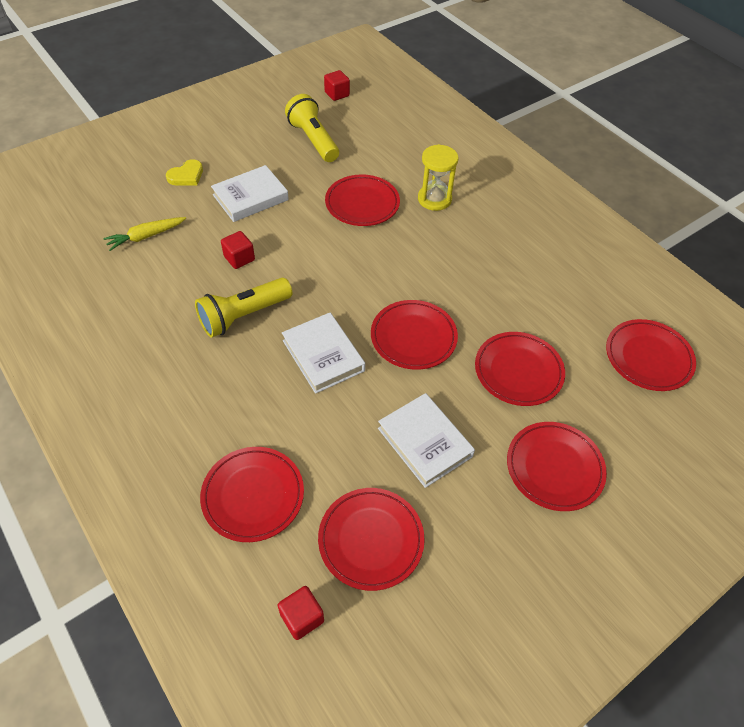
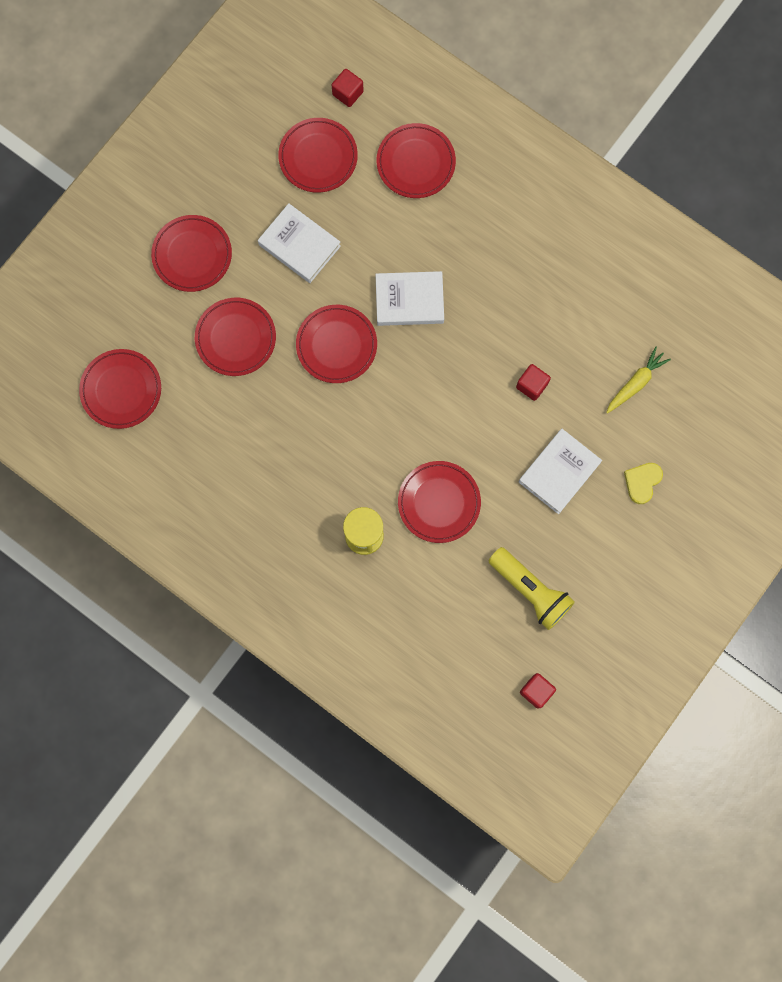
camera: 165 degrees right, 25 degrees up
(243, 316) = (496, 320): yellow flashlight -> none
(323, 355) = (409, 300): white book -> white book turned 45 degrees counterclockwise

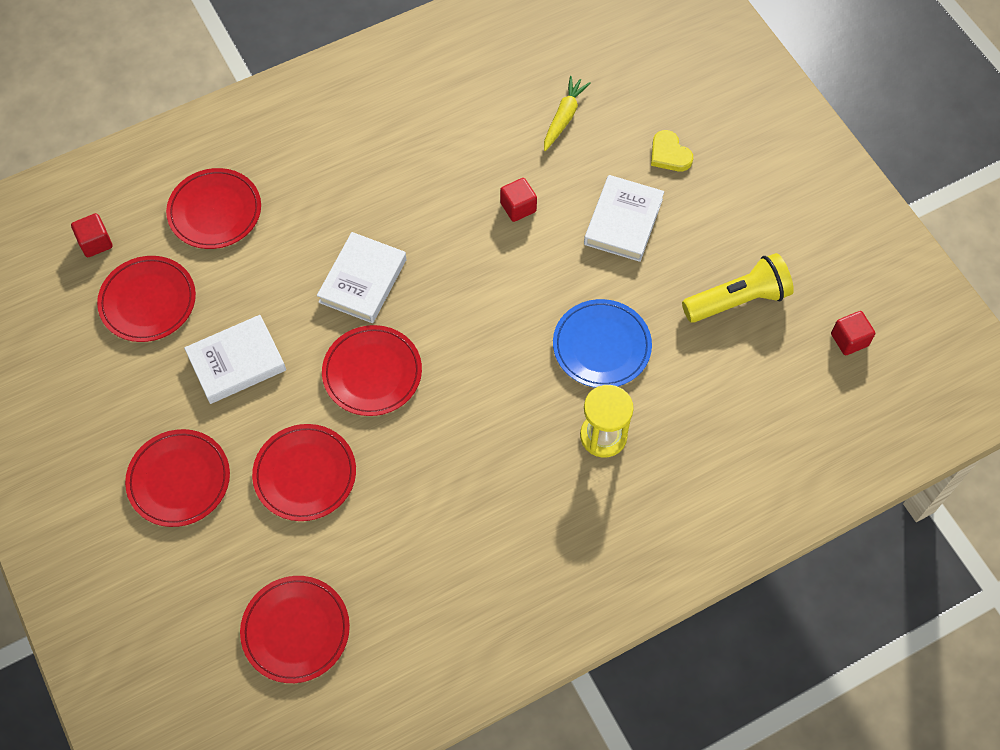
camera: 65 degrees left, 15 degrees down
(439, 502) = (601, 346): red plate -> blue plate
(559, 472) = (623, 221): white book -> white book turned 45 degrees clockwise
(635, 383) = (564, 117): yellow carrot -> yellow carrot turned 45 degrees clockwise

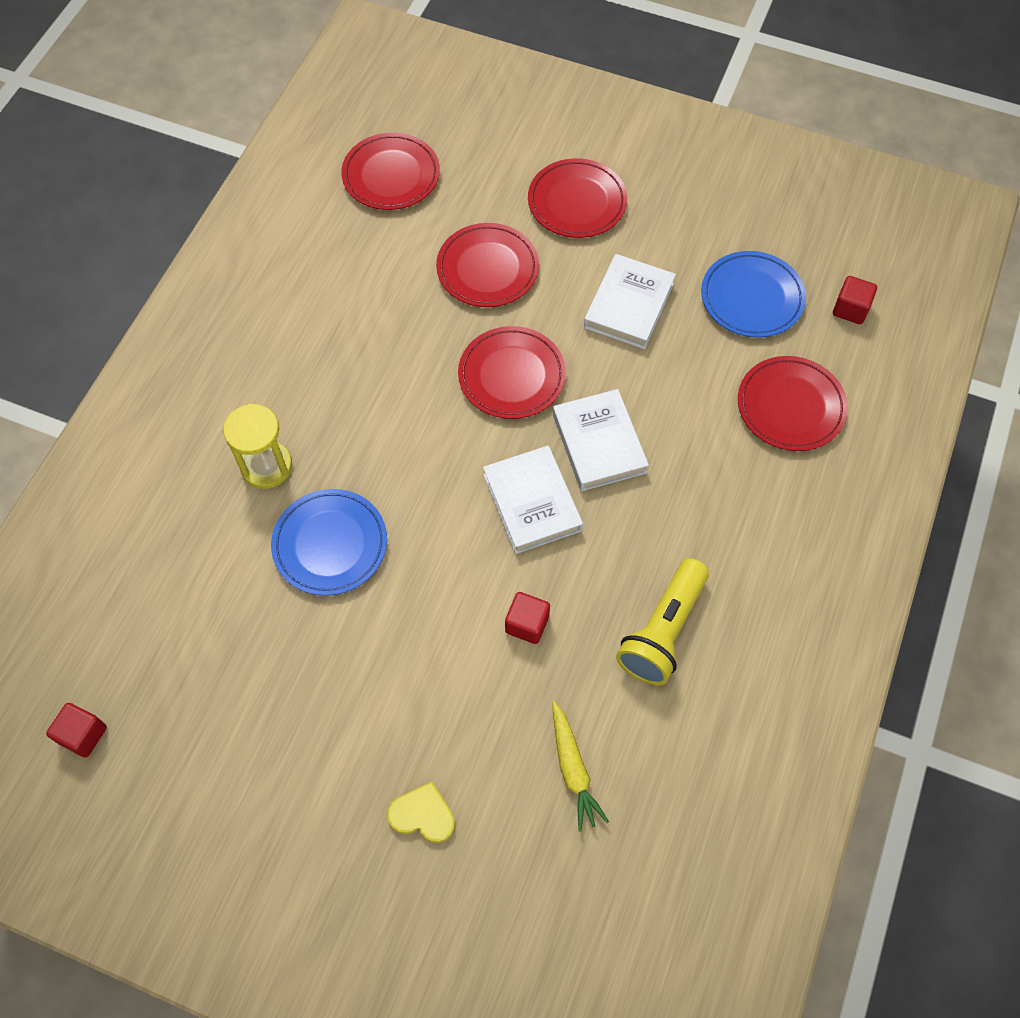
camera: 140 degrees right, 0 degrees up
(148, 301) = (752, 298): red plate -> blue plate
(623, 221) = (409, 691): white book -> white book (532, 502)
(738, 300) = (228, 692): yellow flashlight -> yellow flashlight (663, 631)

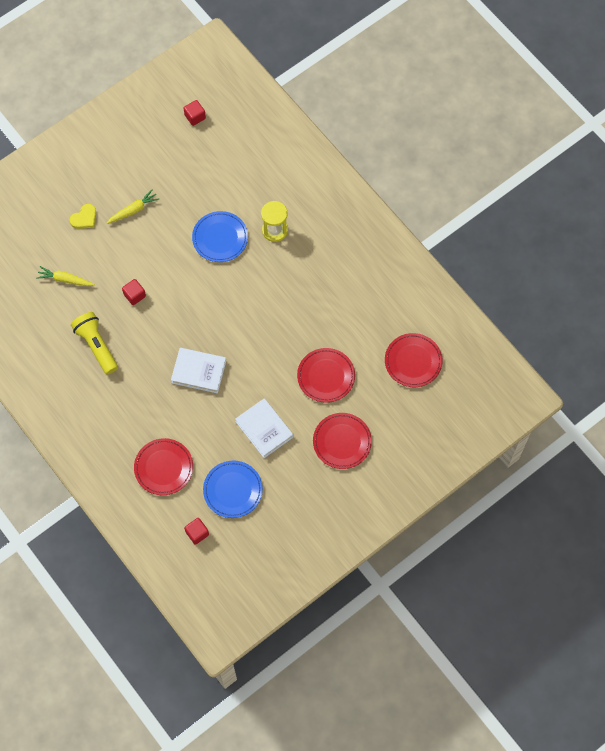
camera: 120 degrees right, 5 degrees up
(354, 730) = (133, 210): none -> yellow carrot
(511, 376) = (258, 354): red plate -> none
(532, 502) = (188, 327): white book -> none

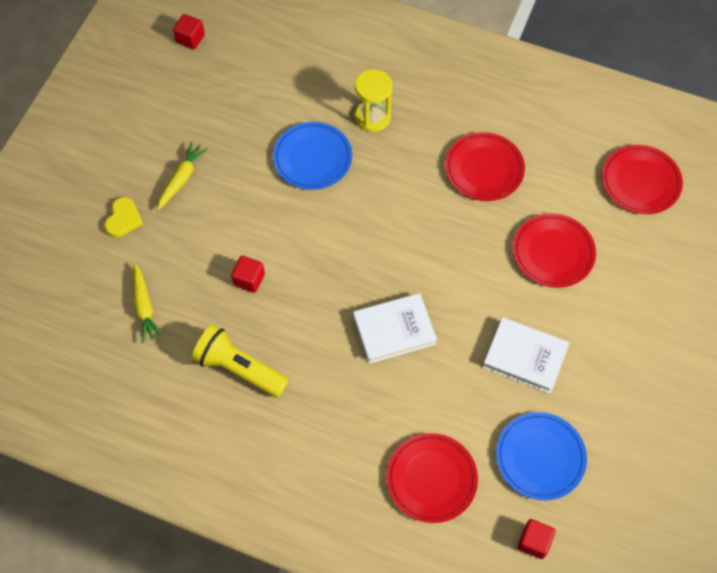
camera: 30 degrees left, 5 degrees down
(65, 279) = (144, 307): yellow carrot -> yellow carrot turned 90 degrees counterclockwise
(342, 442) = (629, 320): red plate -> red plate (484, 169)

